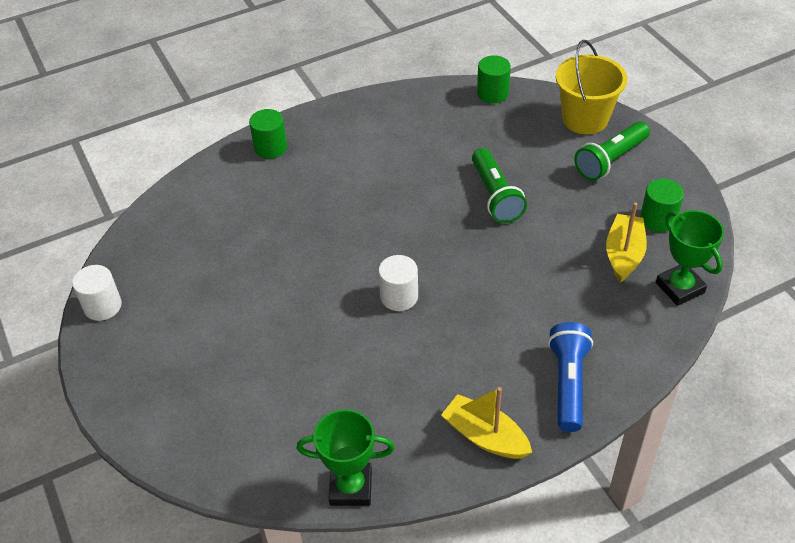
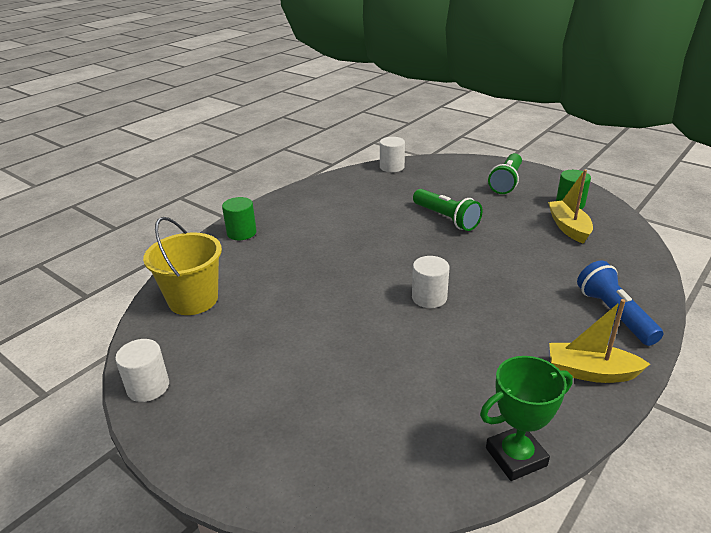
camera: 25 degrees left, 15 degrees down
(492, 93) = (392, 167): green cylinder -> white cylinder
(585, 119) = (468, 166): yellow bucket -> yellow bucket (193, 300)
(680, 287) = (625, 235): green trophy -> none

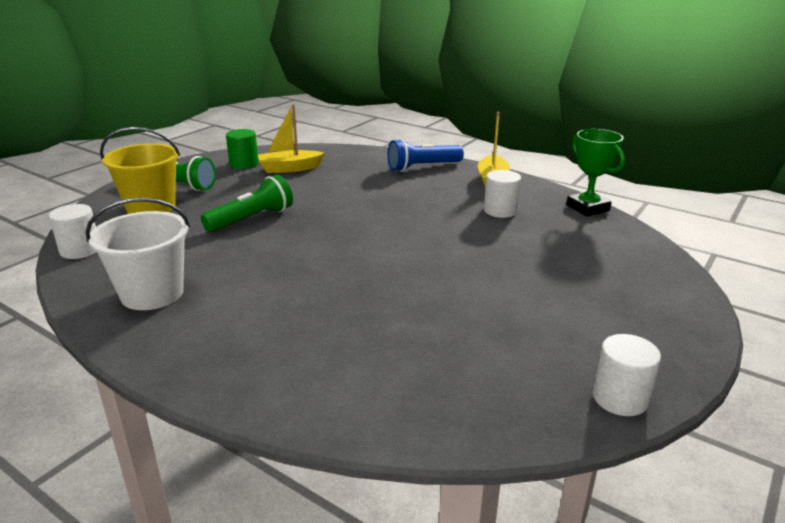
camera: 95 degrees left, 5 degrees down
(193, 300) = (433, 394): yellow bucket -> yellow bucket (151, 207)
(241, 233) = (240, 373): green cylinder -> none
(334, 197) = (152, 293): none -> white bucket
(429, 297) = (409, 231): white cylinder -> white cylinder (500, 211)

